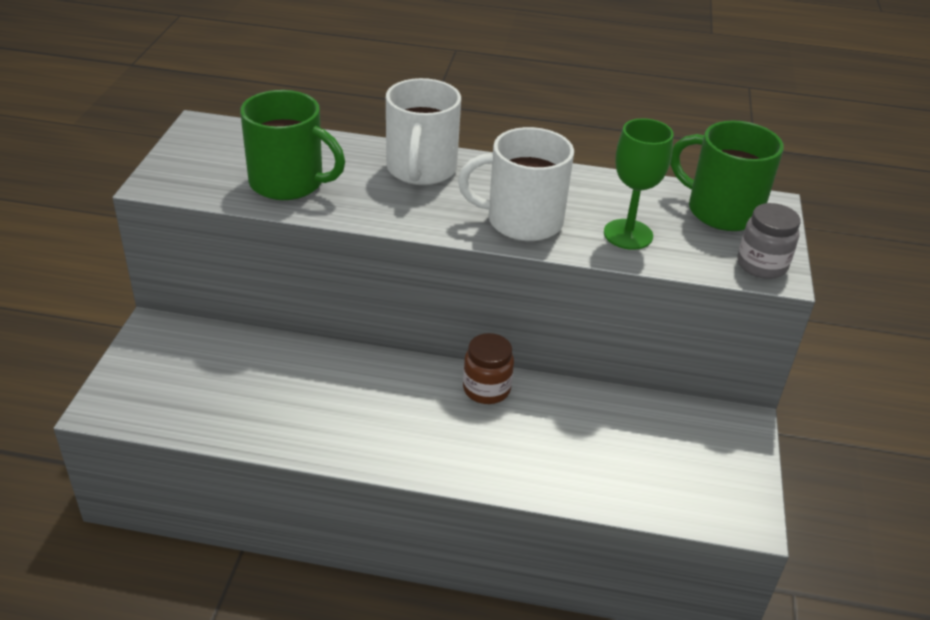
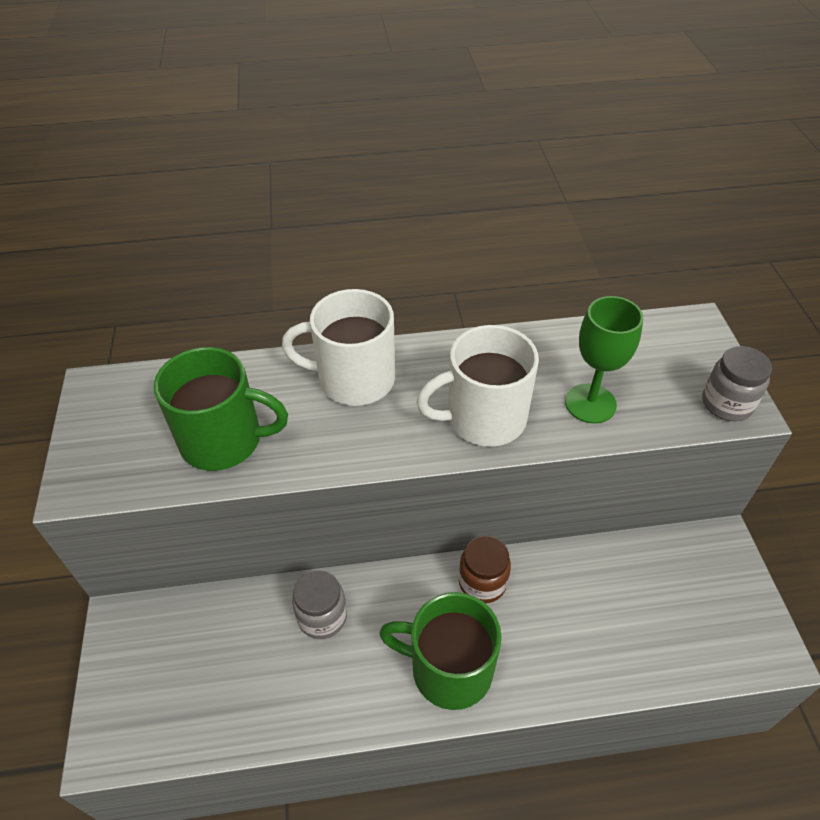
camera: 15 degrees left, 10 degrees up
(327, 373) = (322, 617): none -> grey jar
(421, 169) = (354, 379): white mug -> white mug turned 105 degrees clockwise
(721, 211) = (659, 345): green mug -> green mug (449, 669)

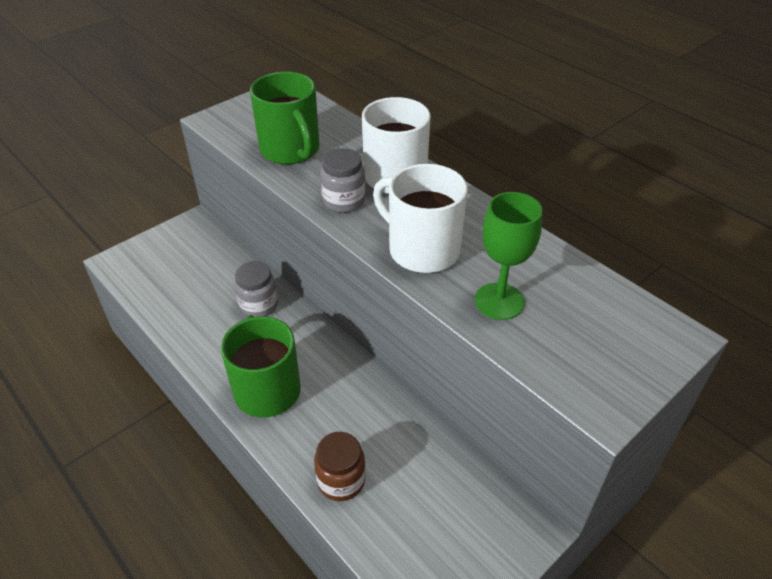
camera: 55 degrees right, 5 degrees down
(482, 582) = (350, 375): brown jar -> brown jar (341, 481)
(726, 404) = (597, 391): grey jar -> grey jar (343, 201)

